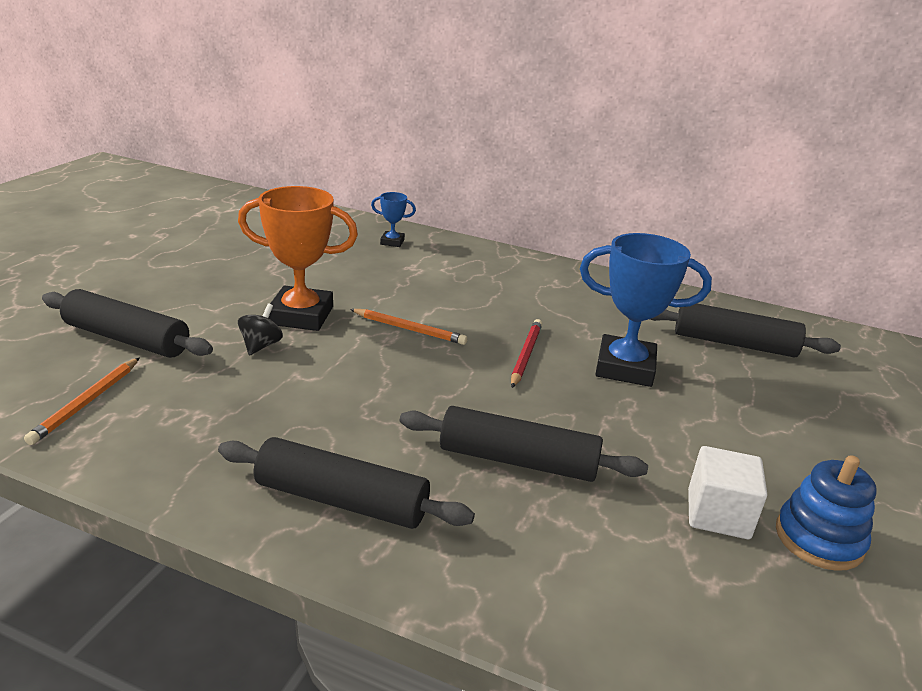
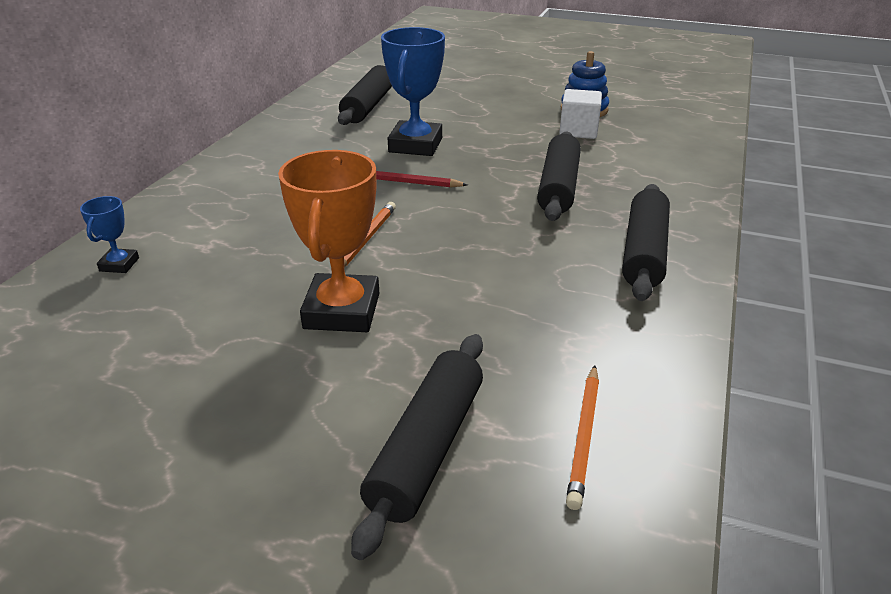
camera: 90 degrees left, 5 degrees up
(86, 403) = (584, 437): orange pencil -> orange pencil turned 90 degrees clockwise
(261, 346) = (420, 329): black spinning top -> none

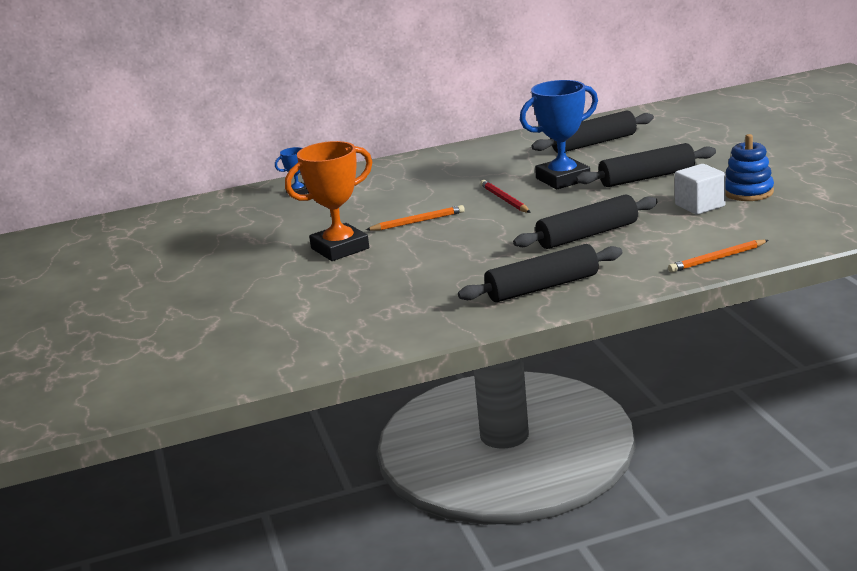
camera: 55 degrees right, 10 degrees down
(426, 448) = (265, 309): black rolling pin -> black rolling pin (647, 177)
(584, 437) = (324, 336): orange pencil -> orange pencil (717, 259)

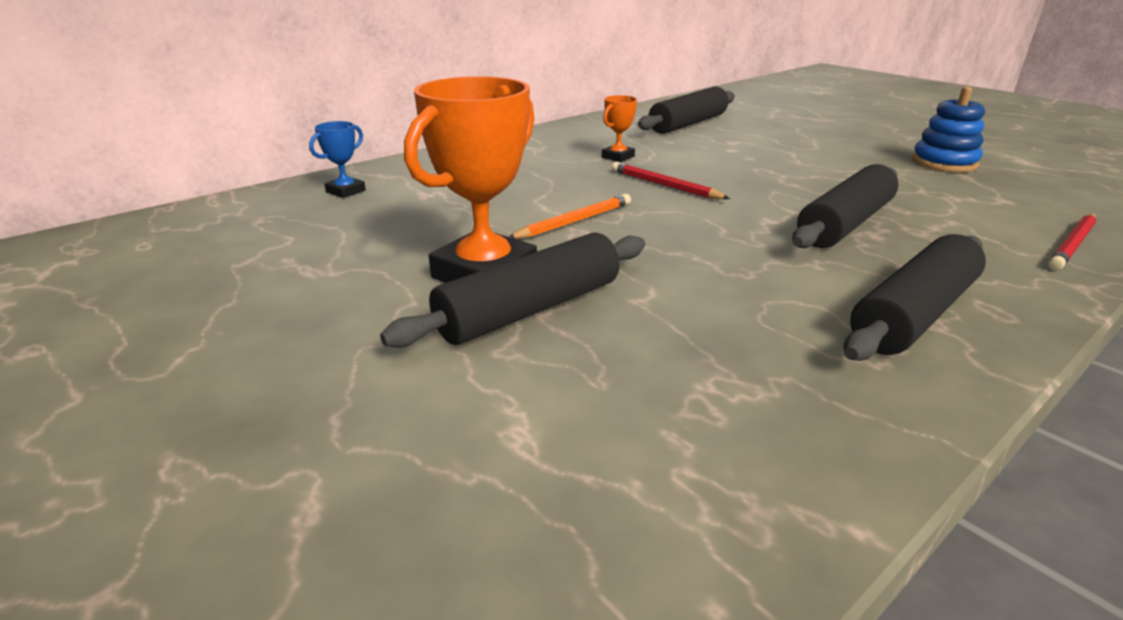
camera: 25 degrees left, 5 degrees up
(499, 174) = (618, 157): none -> orange trophy
(563, 179) = (706, 159): blue trophy -> none
(647, 177) = (803, 153): black rolling pin -> black rolling pin (530, 309)
(700, 205) = (919, 179): white cube -> none
(717, 259) = (1072, 245): orange pencil -> red pencil

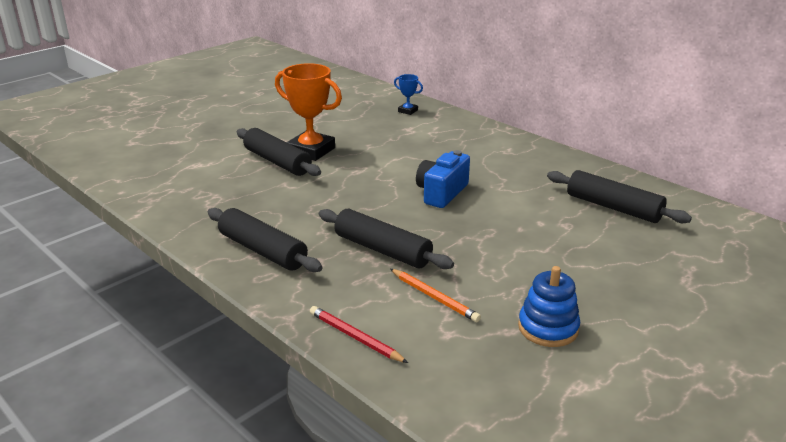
camera: 85 degrees right, 0 degrees up
(574, 221) = (374, 167): orange pencil -> orange pencil (434, 297)
(618, 157) = (498, 178): orange trophy -> none
(664, 185) = (441, 193): red pencil -> blue camera

